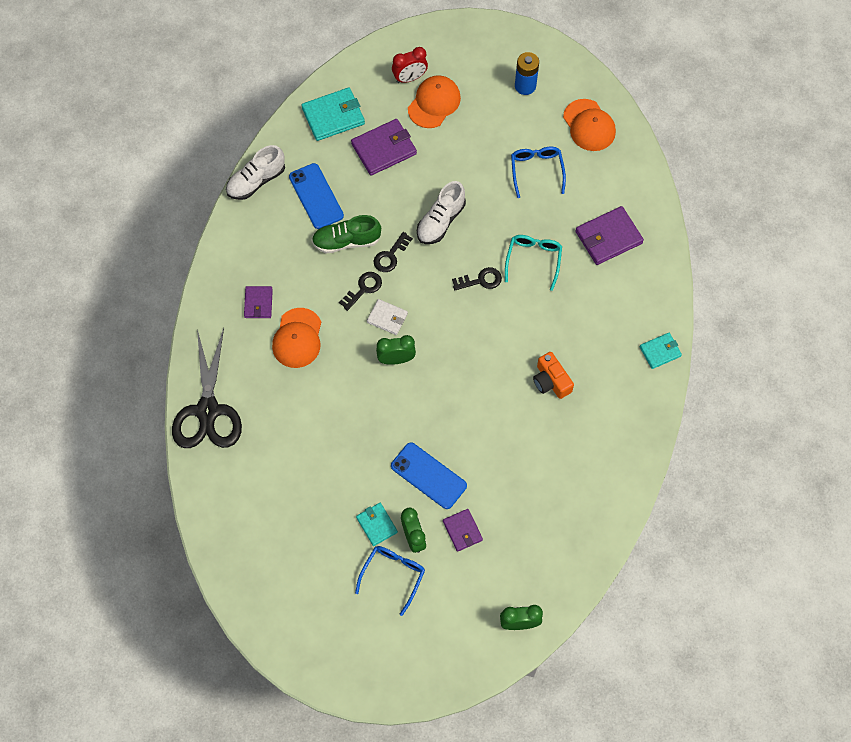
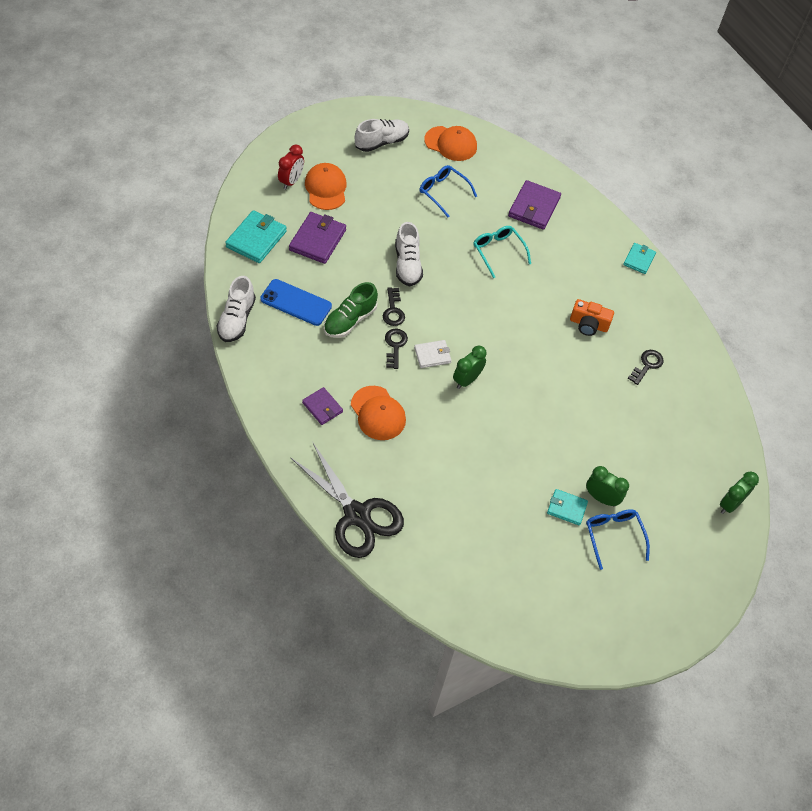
camera: 45 degrees left, 10 degrees down
(428, 476) = (569, 446): blue phone -> none
(462, 530) = (630, 468): purple wallet -> none
(481, 280) = (475, 287): black key -> black key (647, 365)
(525, 86) = (381, 142): blue battery -> white shoe

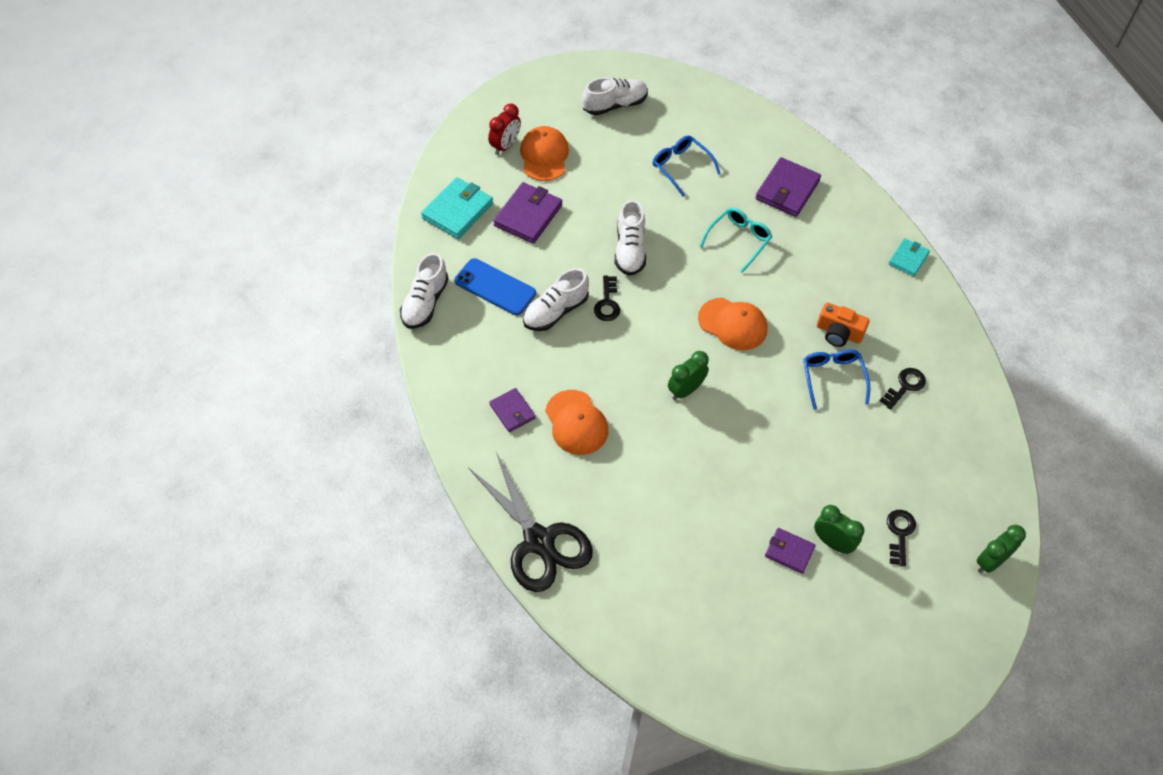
camera: 10 degrees right, 0 degrees up
(350, 320) = (555, 311): green shoe -> white shoe
(395, 346) = (605, 344): black key -> black key (900, 533)
(432, 355) = (647, 358): white wallet -> none
(451, 144) = (696, 110): orange cap -> orange cap (732, 324)
(498, 252) = (739, 240): turquoise glasses -> turquoise glasses turned 60 degrees clockwise
(566, 508) = (789, 552): turquoise wallet -> purple wallet
(613, 536) = (843, 589): blue glasses -> blue glasses (832, 378)

